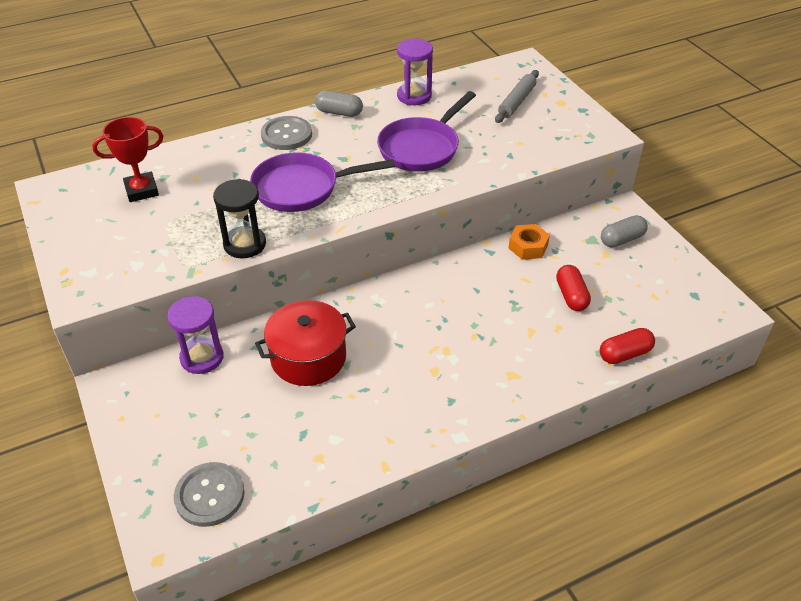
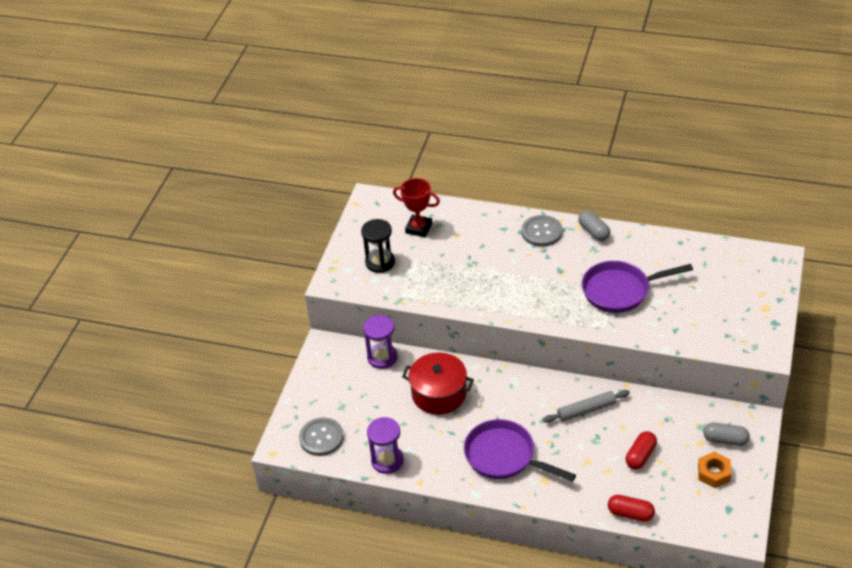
camera: 45 degrees right, 0 degrees up
(245, 244) = (443, 300): black hourglass -> black hourglass (380, 262)
(301, 188) = (512, 279): purple pan -> purple pan (504, 456)
(414, 96) = (660, 245): purple hourglass -> purple hourglass (387, 461)
(516, 102) = (731, 289): grey rolling pin -> grey rolling pin (586, 410)
(528, 247) = (651, 405): orange nut -> orange nut (713, 473)

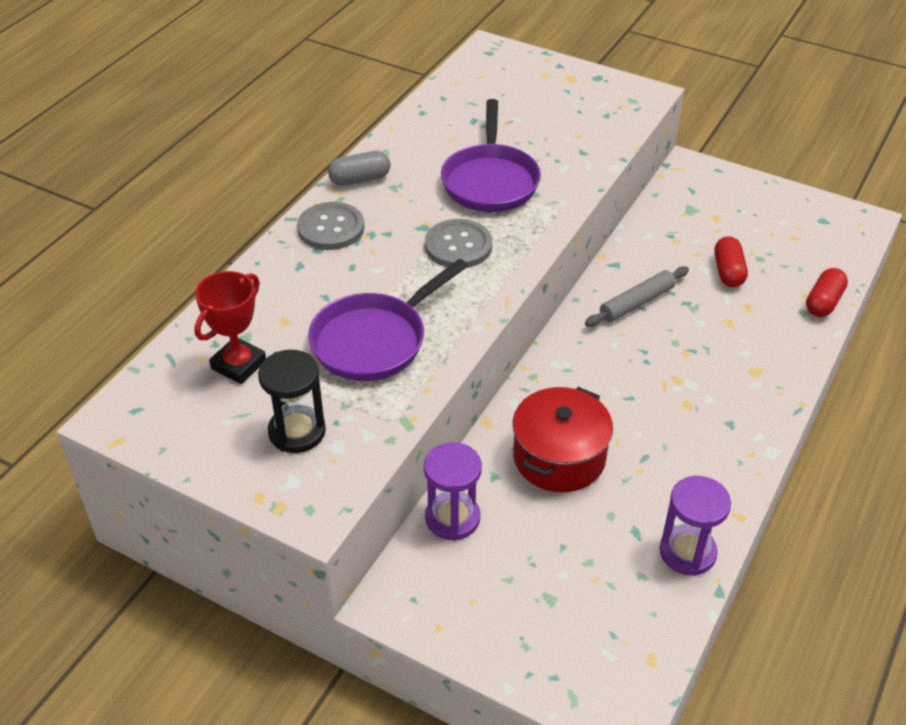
camera: 80 degrees left, 0 degrees up
(321, 438) = (616, 642): grey button -> grey button (458, 246)
(504, 456) = (704, 405): purple pan -> purple pan (374, 340)
(586, 410) = (637, 303): grey rolling pin -> grey rolling pin turned 60 degrees clockwise
(640, 456) = (728, 272): red capsule -> red capsule turned 45 degrees clockwise
(713, 473) = (766, 218): orange nut -> none
(725, 440) = (715, 197): grey capsule -> none

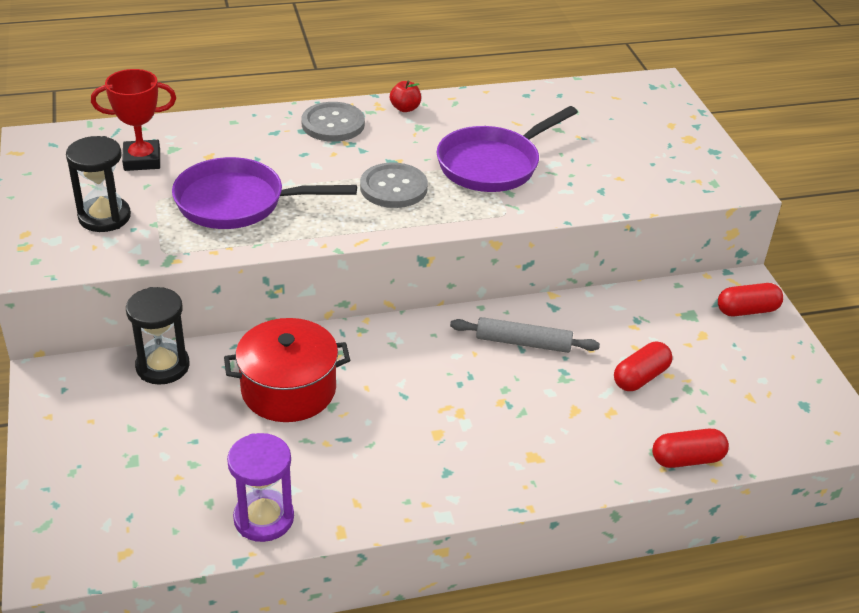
camera: 45 degrees right, 5 degrees down
(360, 179) = (405, 108): grey capsule -> red apple
(452, 518) = (162, 366): purple hourglass -> black hourglass
(713, 183) = (747, 310): none -> red capsule

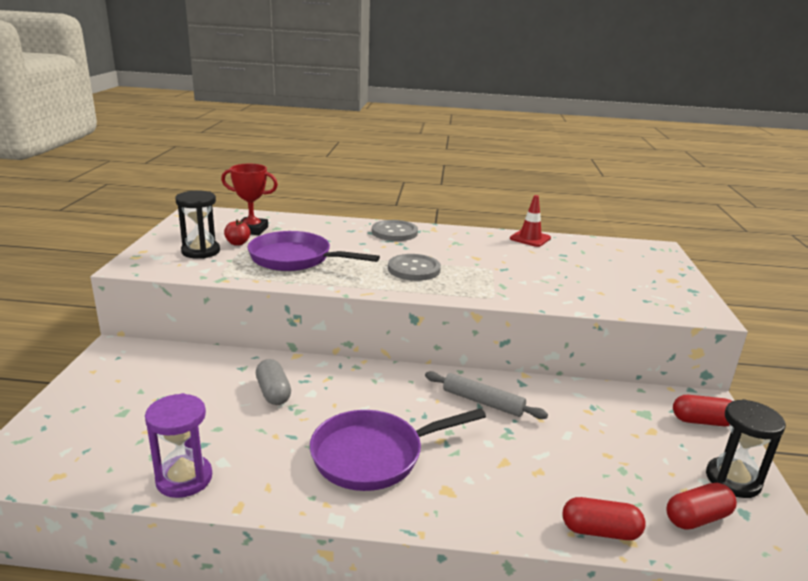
camera: 20 degrees right, 15 degrees down
(162, 366) = (195, 358): black hourglass -> black hourglass (733, 480)
(288, 389) = (273, 392): red pot -> grey capsule
(405, 108) = (452, 232): red apple -> red apple (237, 243)
(493, 164) = (499, 269): purple pan -> purple pan (374, 455)
(505, 99) = (530, 238): none -> red traffic cone
(640, 377) = (579, 450): red capsule -> red capsule (697, 518)

